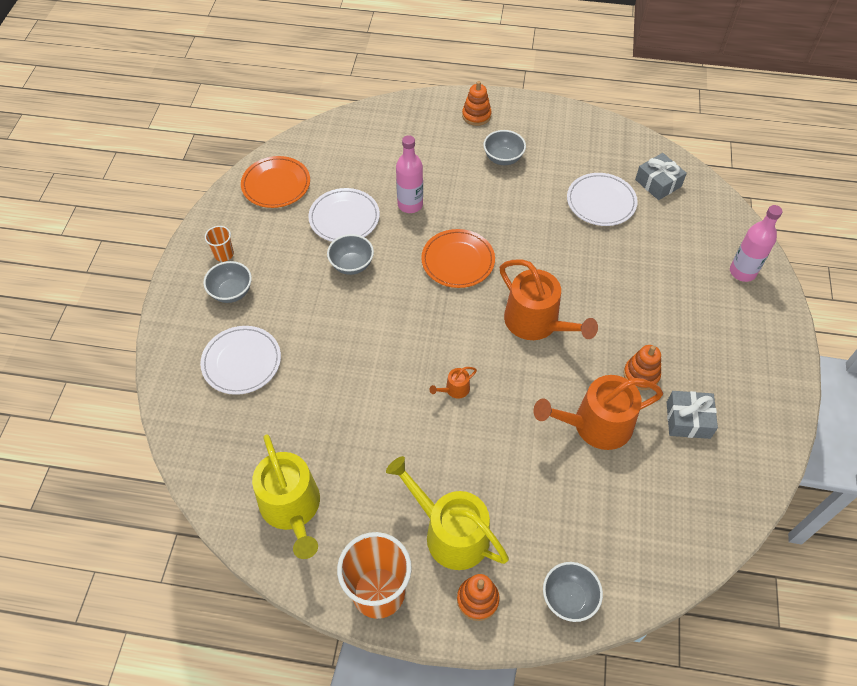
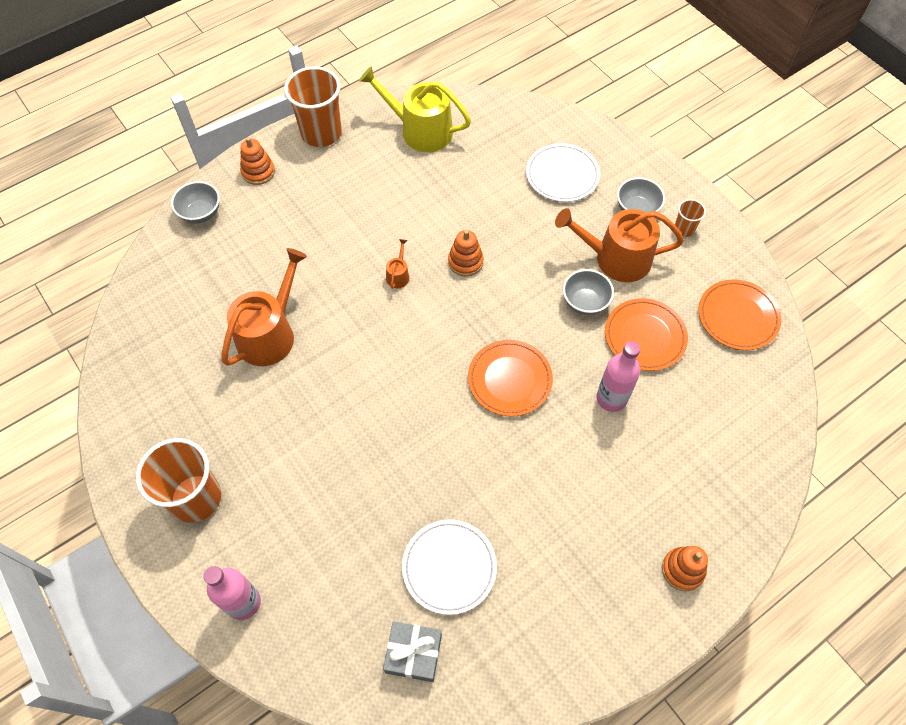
camera: 135 degrees right, 5 degrees up
(344, 218) = (645, 336): white plate -> orange plate
(450, 533) = (309, 191): yellow watering can -> none
(503, 158) = (594, 534): grey bowl -> none
(536, 322) = (389, 379): orange watering can -> orange watering can (616, 258)
(641, 375) = (265, 404): orange stacking toy -> orange stacking toy (465, 262)
(688, 420) = (199, 396): grey gift -> none
(736, 351) = (196, 498): none -> orange cup

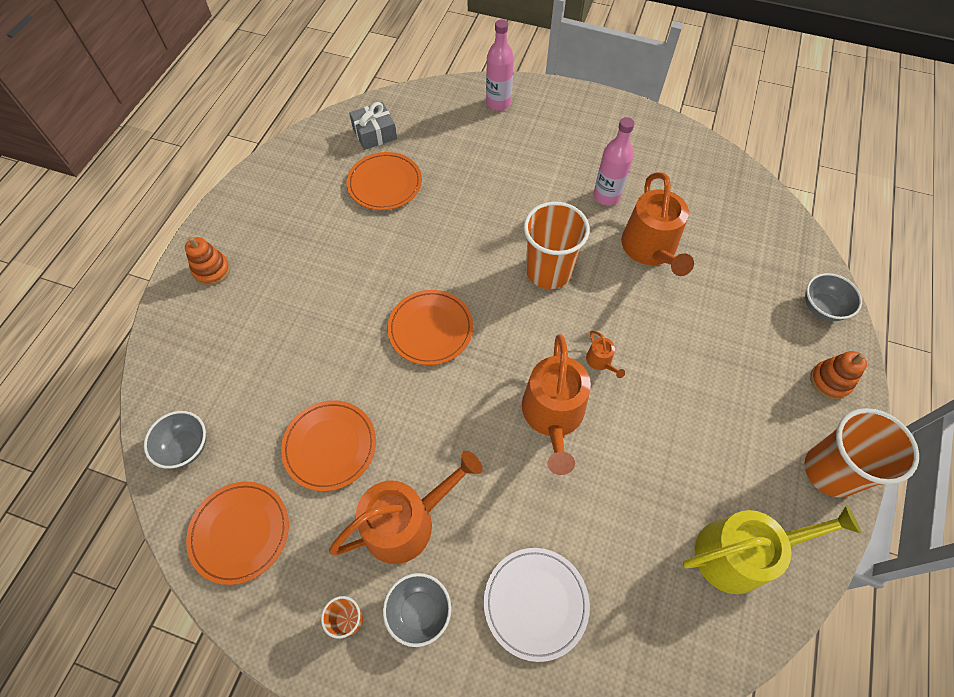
camera: 145 degrees right, 0 degrees up
(196, 498) = (583, 130): orange cup -> orange cup (548, 271)
(449, 567) = (385, 184): white plate -> orange plate
(465, 262) = (553, 415): orange stacking toy -> orange watering can
(585, 302) = (409, 446): grey bowl -> grey bowl (186, 447)
(611, 398) = (332, 366): pink bottle -> pink bottle (606, 196)

